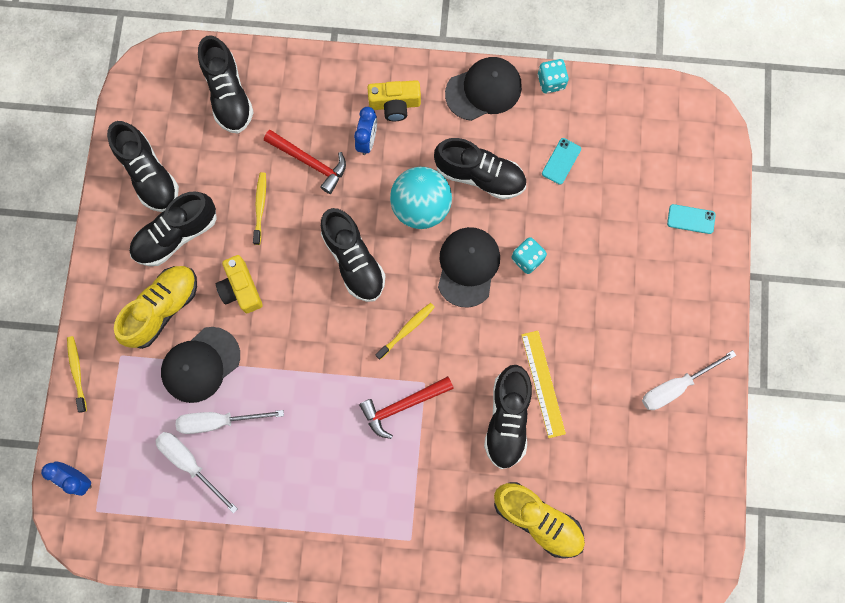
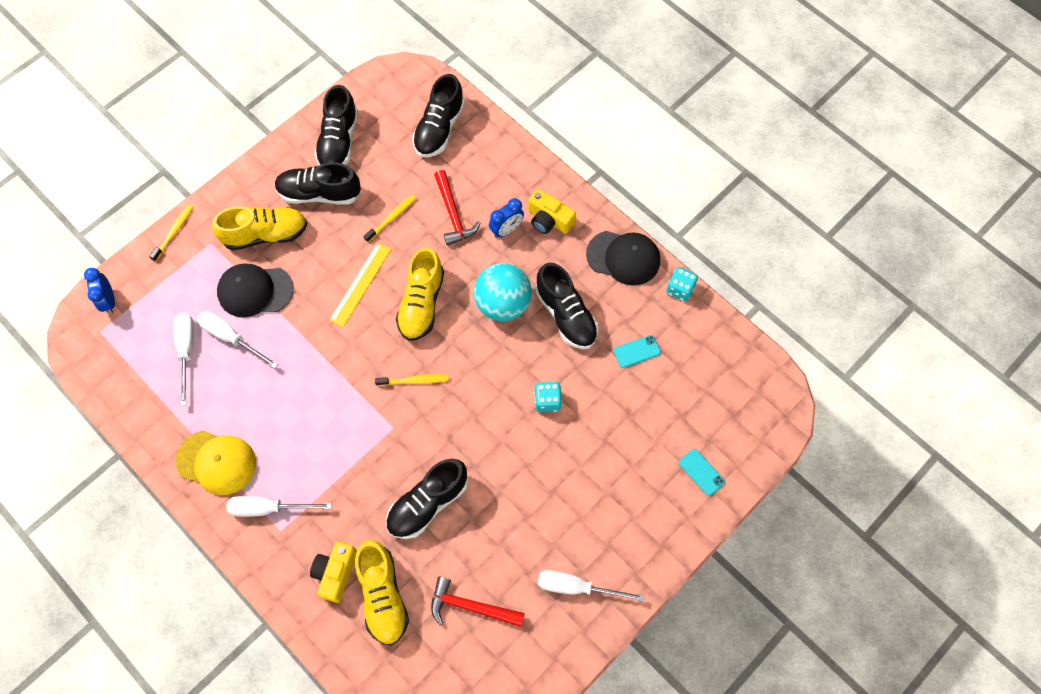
camera: 40 degrees right, 10 degrees down
(241, 289) = (328, 262): yellow camera -> yellow camera (335, 573)
(306, 532) = (216, 462): none -> yellow cap
(354, 261) = (421, 303): black shoe -> yellow shoe
(384, 531) = (268, 508): none -> white screwdriver
(402, 405) = (363, 431): red hammer -> red hammer (470, 606)
(468, 267) = (498, 372): black cap -> none
(543, 383) = (477, 500): yellow ruler -> yellow ruler (360, 284)

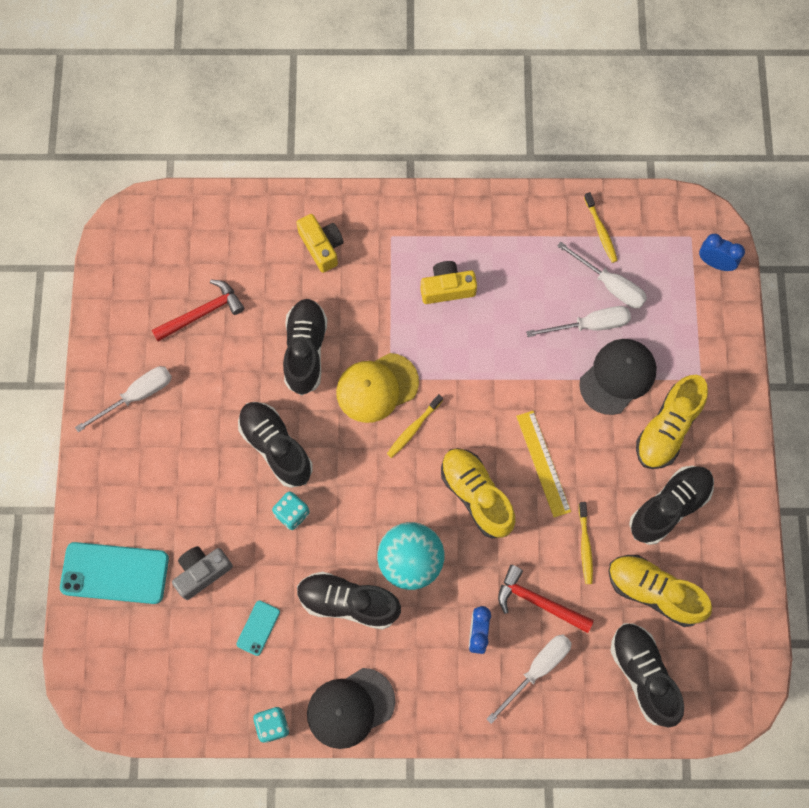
camera: 135 degrees right, 5 degrees up
(174, 232) = (740, 359): yellow toothbrush -> yellow toothbrush (601, 231)
(216, 462) = (490, 235): yellow cap -> yellow cap (377, 387)
(268, 508) = (417, 241): white screwdriver -> white screwdriver (537, 669)
(339, 141) = (713, 572): black shoe -> black shoe (276, 447)
(383, 595) = (272, 263): yellow shoe -> yellow shoe (654, 592)
(549, 220) = (451, 680): yellow camera -> yellow camera (447, 288)
(642, 418) = (202, 572): none -> grey camera
(701, 472) = (115, 573): turquoise phone -> turquoise phone, size x2.05

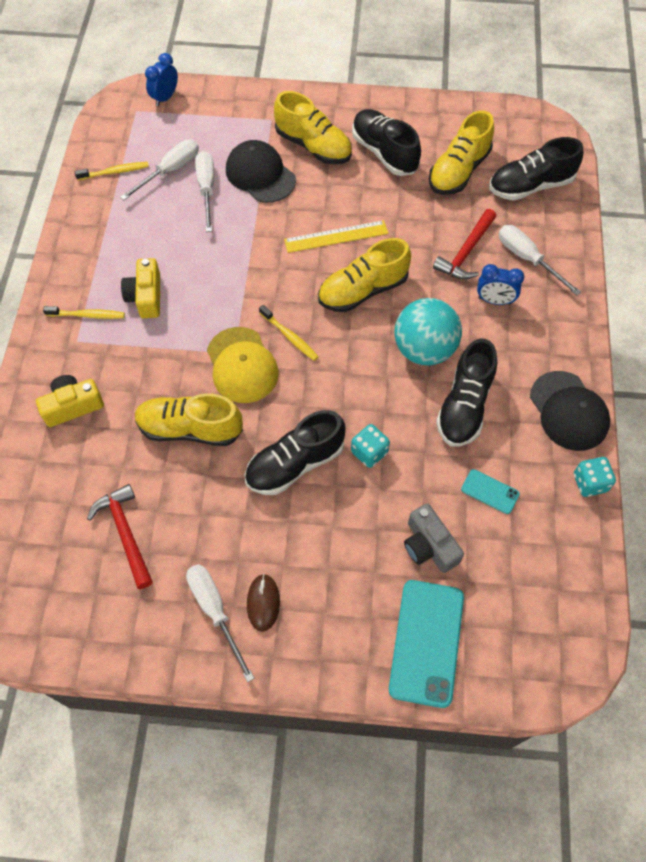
camera: 85 degrees left, 10 degrees down
(145, 434) = (263, 603): none -> brown mouse
(305, 351) = (190, 429): black shoe -> yellow shoe
(585, 546) = (416, 213): yellow toothbrush -> yellow toothbrush (87, 315)

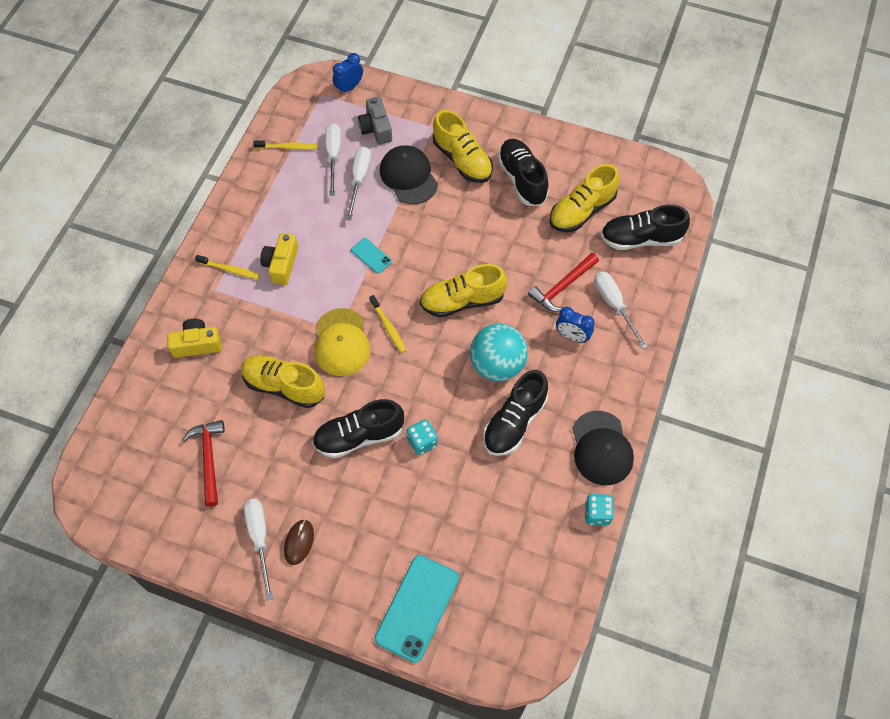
camera: 15 degrees right, 0 degrees up
(170, 171) = (333, 156): white screwdriver -> white screwdriver turned 60 degrees counterclockwise
(336, 236) = (455, 247): yellow ruler -> none
(429, 546) = (445, 531): grey camera -> grey camera (376, 128)
(490, 491) = (510, 499): turquoise phone -> turquoise phone (371, 256)

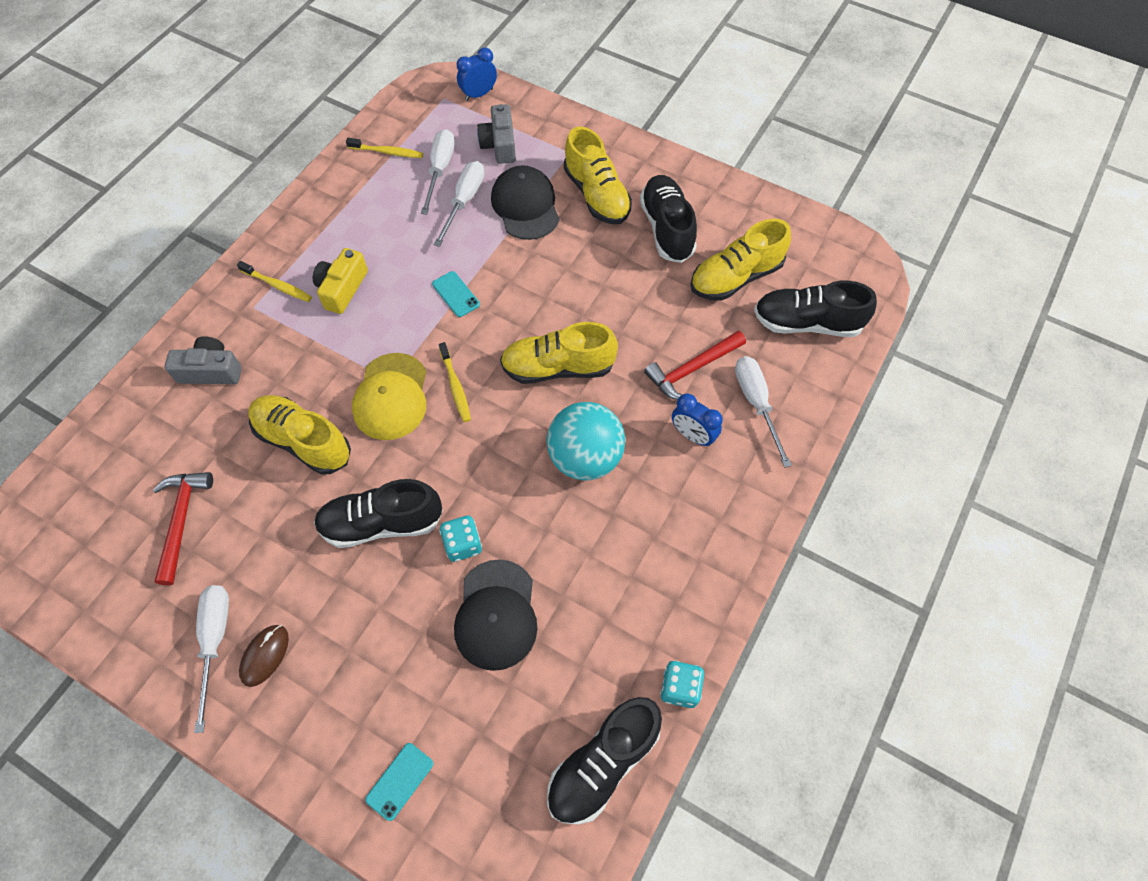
camera: 10 degrees right, 0 degrees up
(197, 344) = (211, 371): yellow camera -> grey camera
(417, 608) = (400, 781): turquoise phone -> turquoise phone, size x0.49
(514, 422) = (592, 538): black shoe -> black shoe (603, 763)
(601, 448) = (703, 595): black cap -> black cap (496, 615)

